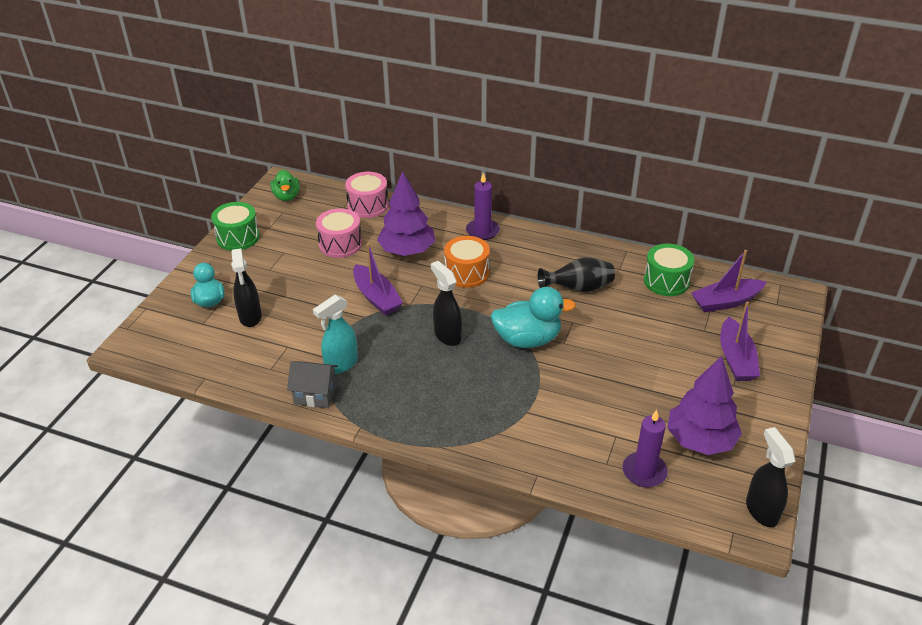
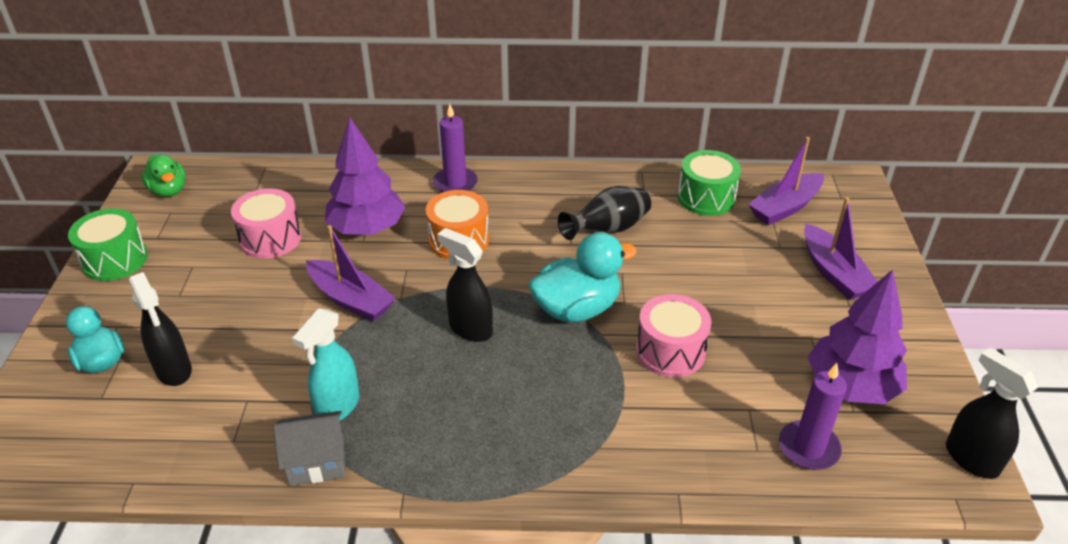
camera: 20 degrees left, 0 degrees up
(368, 206) = (289, 181): pink drum -> pink drum (670, 351)

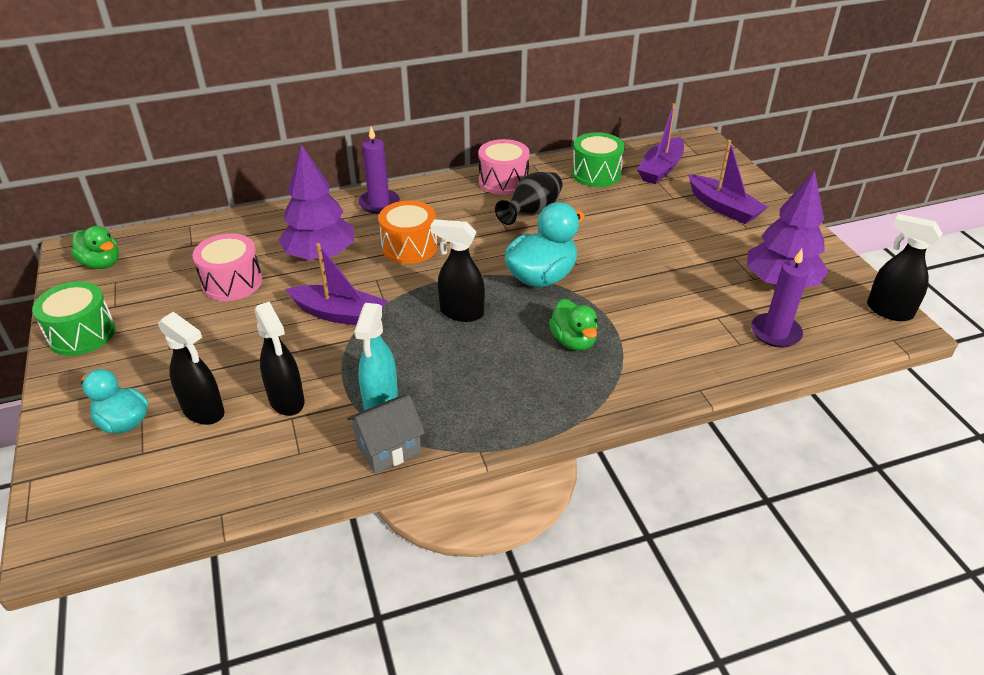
camera: 20 degrees left, 0 degrees up
(252, 381) = (287, 401): none -> black spray bottle
(569, 394) = (573, 341): none -> green duck
(670, 351) = (634, 290): pink drum -> pink drum (503, 181)

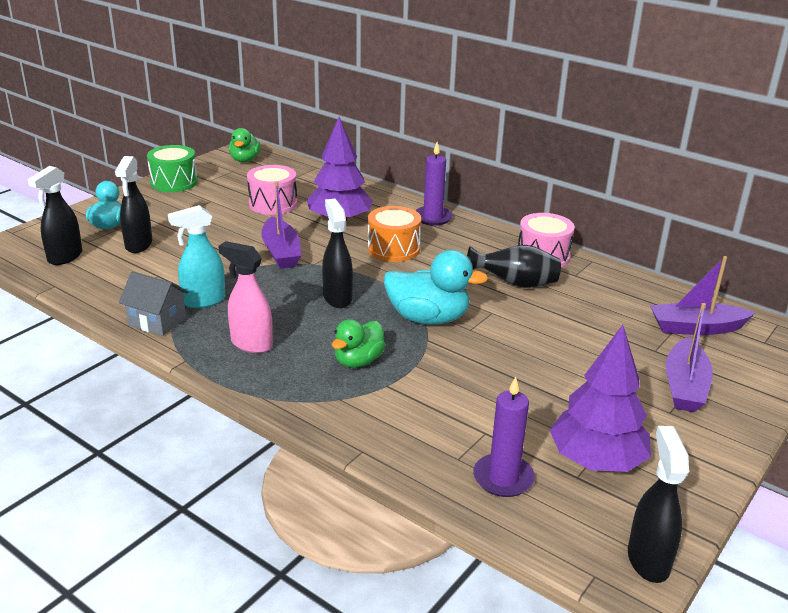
camera: 55 degrees right, 10 degrees down
(287, 401) = (172, 268): black spray bottle -> black spray bottle (64, 257)
(490, 395) = (251, 344): none -> pink spray bottle
(596, 174) = (628, 296): green drum -> none

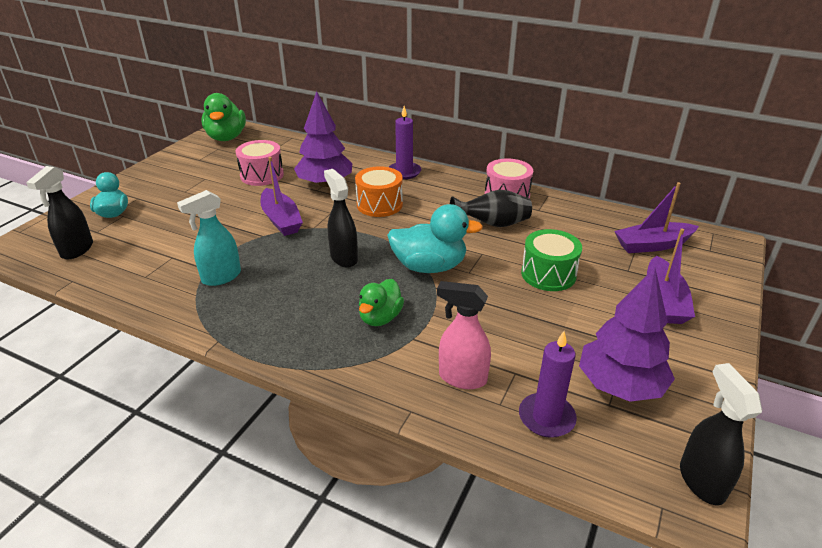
camera: 10 degrees left, 5 degrees up
(138, 245) = (146, 229): black spray bottle -> none
(157, 321) = (181, 304): grey house -> none
(174, 182) = (167, 165): green drum -> green drum (548, 274)
(245, 160) = (226, 137): green duck -> green duck, size x1.55
(251, 344) = (277, 315): pink spray bottle -> pink spray bottle (462, 378)

